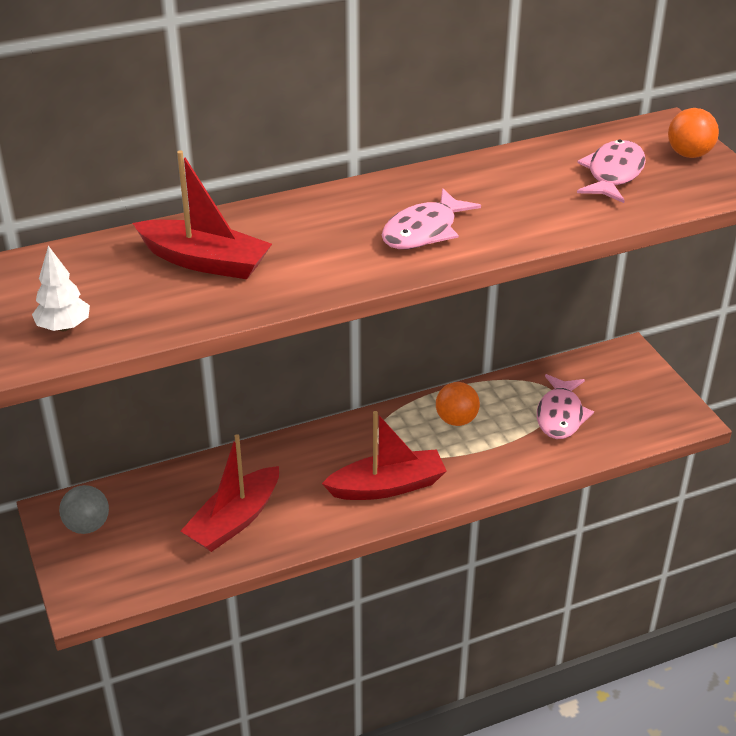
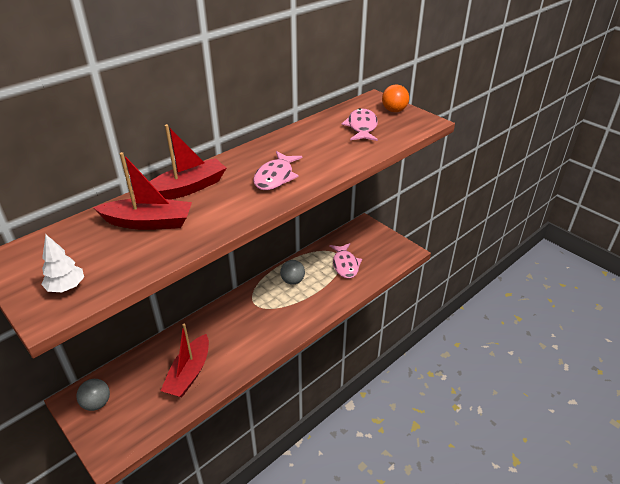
camera: 20 degrees left, 0 degrees up
(387, 486) = (270, 328): red boat -> red boat (187, 188)
(456, 420) = (292, 281): orange ball -> grey ball

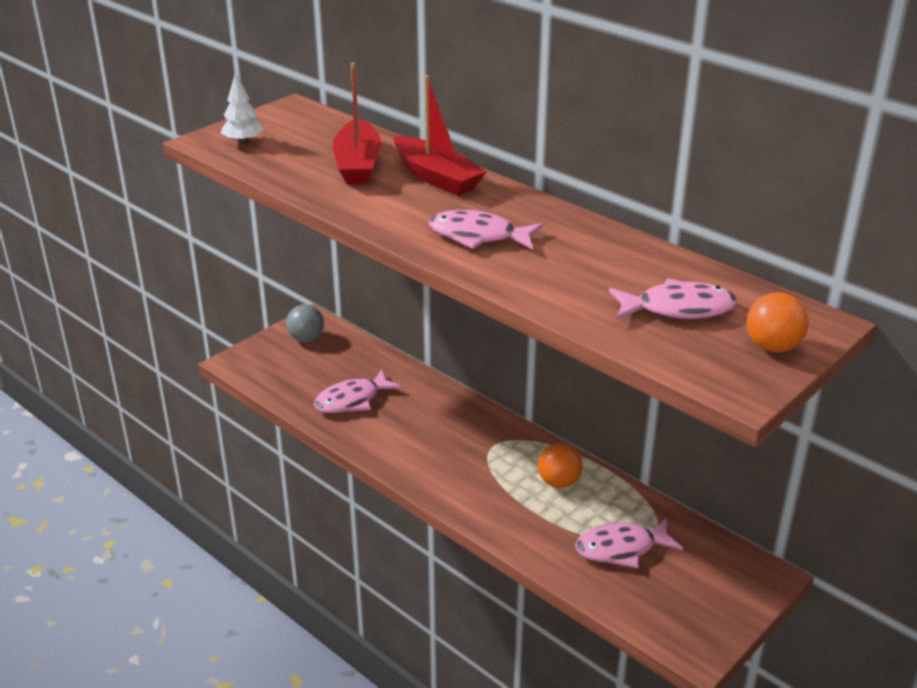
camera: 85 degrees right, 5 degrees down
(189, 373) = (352, 400): red boat -> pink fish
(292, 281) = (559, 482): grey ball -> orange ball

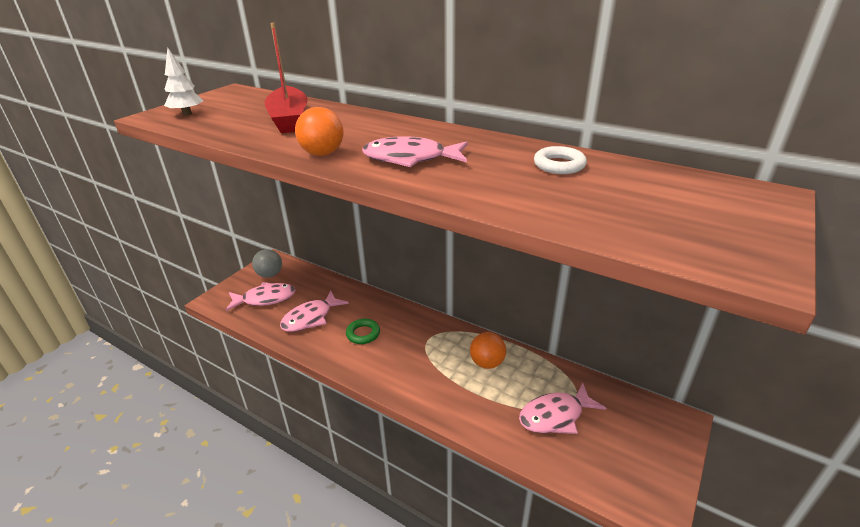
camera: 10 degrees left, 0 degrees up
(414, 428) = (363, 334): none -> green ring
(436, 177) = (360, 122): red boat -> none
(630, 263) = (559, 165): none -> white ring
(678, 309) = (629, 197): pink fish -> pink fish (265, 299)
(772, 347) = (746, 221): orange ball -> orange ball (322, 154)

